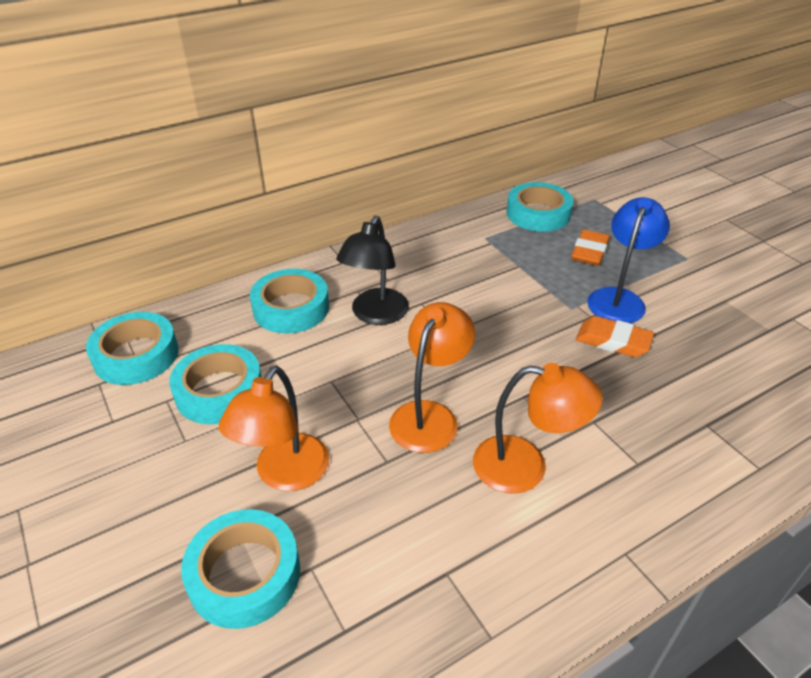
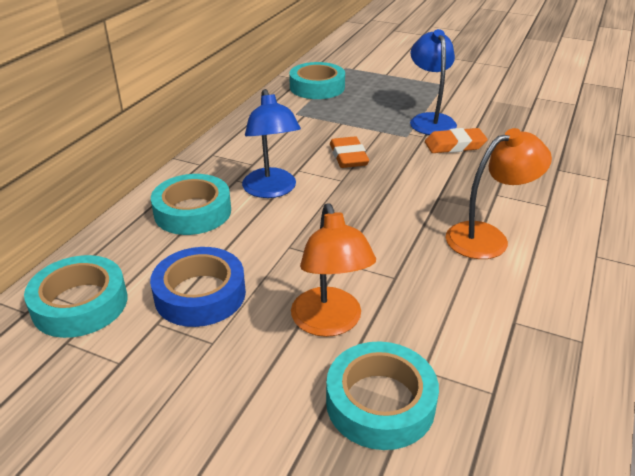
camera: 35 degrees left, 5 degrees down
(219, 391) = (200, 294): turquoise tape -> blue tape
(375, 315) = (271, 190): black lamp -> blue lamp
(429, 415) = (390, 236): orange lamp -> none
(589, 252) = (379, 99): orange eraser -> orange eraser (348, 157)

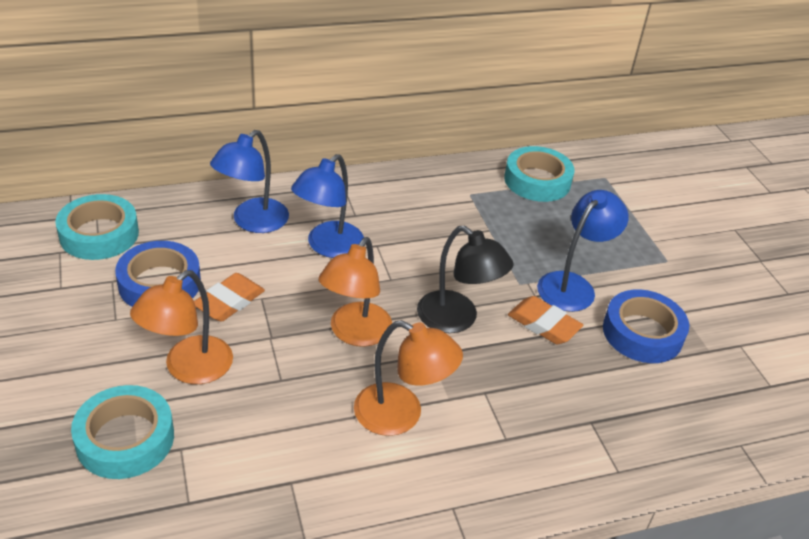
camera: 45 degrees right, 5 degrees up
(193, 212) = (252, 222): turquoise tape -> blue lamp
(348, 157) = (434, 264): orange eraser -> orange eraser (229, 301)
(382, 220) = (355, 333): none -> orange lamp
(414, 173) = (457, 319): none -> black lamp
(497, 119) = (642, 333): none -> blue tape

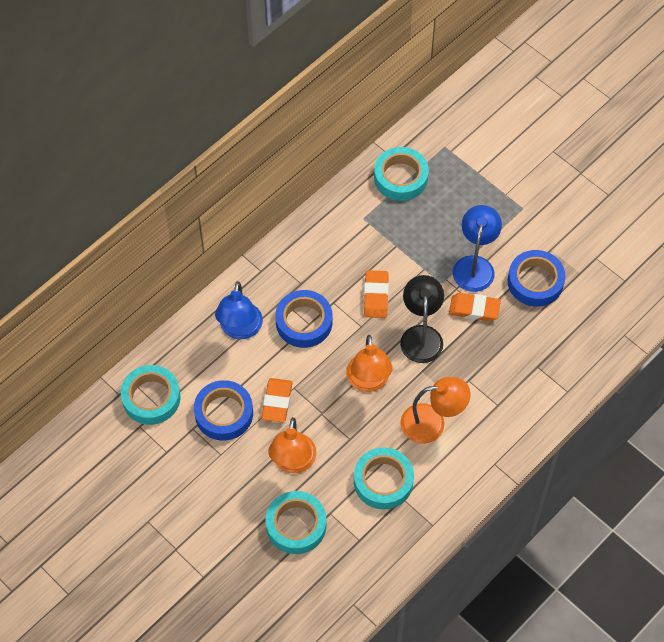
camera: 25 degrees left, 20 degrees up
(282, 448) = (383, 481): none -> turquoise tape
(328, 247) = (304, 322): blue lamp -> blue tape
(431, 261) = (376, 296): none -> orange eraser
(457, 319) = (421, 335): black lamp -> black lamp turned 105 degrees counterclockwise

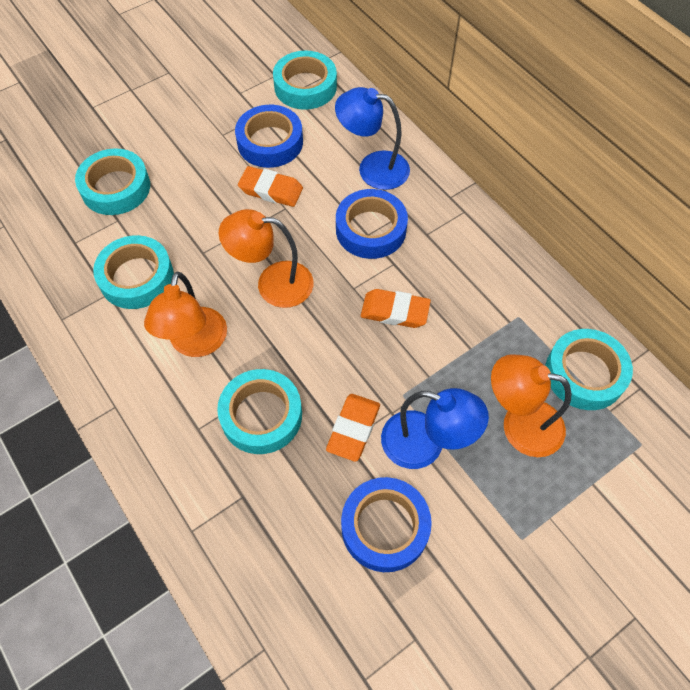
camera: 100 degrees right, 0 degrees up
(292, 462) = (191, 194): orange lamp -> orange lamp (519, 424)
(421, 335) = (325, 354): black lamp -> none
(478, 367) = (261, 415): none -> turquoise tape

